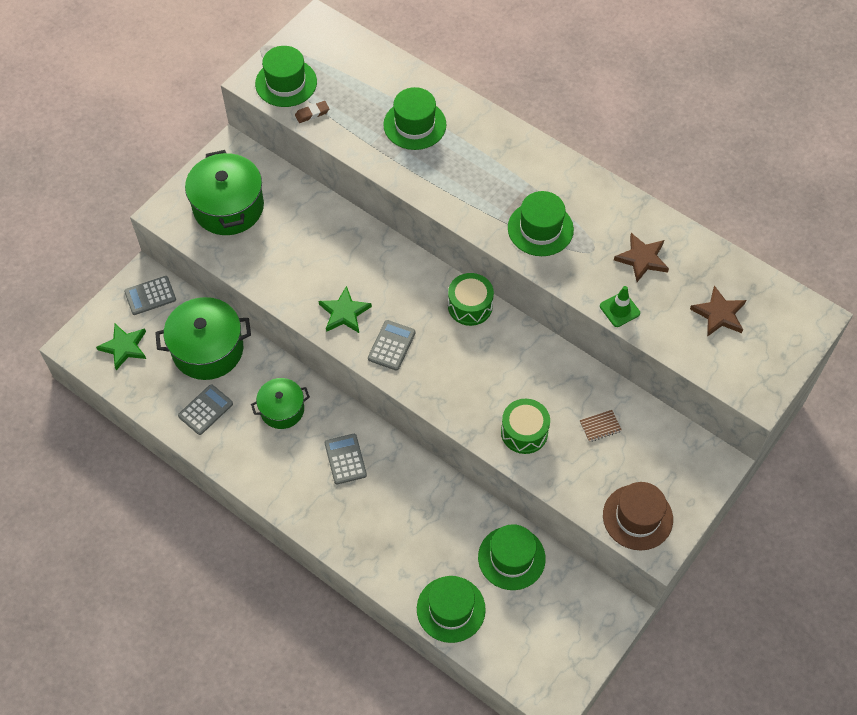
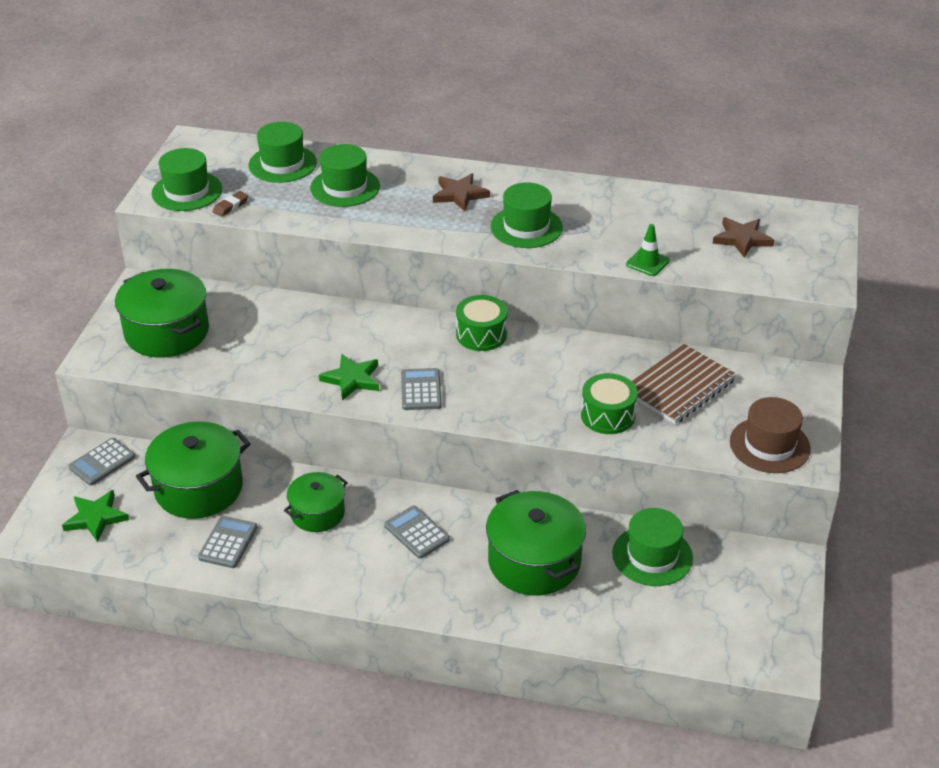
camera: 25 degrees left, 20 degrees down
(418, 524) = (534, 561): none -> green pot
(451, 609) = (620, 624): green hat -> green hat (282, 164)
(600, 426) = (679, 386): brown notebook -> brown notebook, size x2.42
(642, 259) = (640, 221): brown star -> brown star (459, 194)

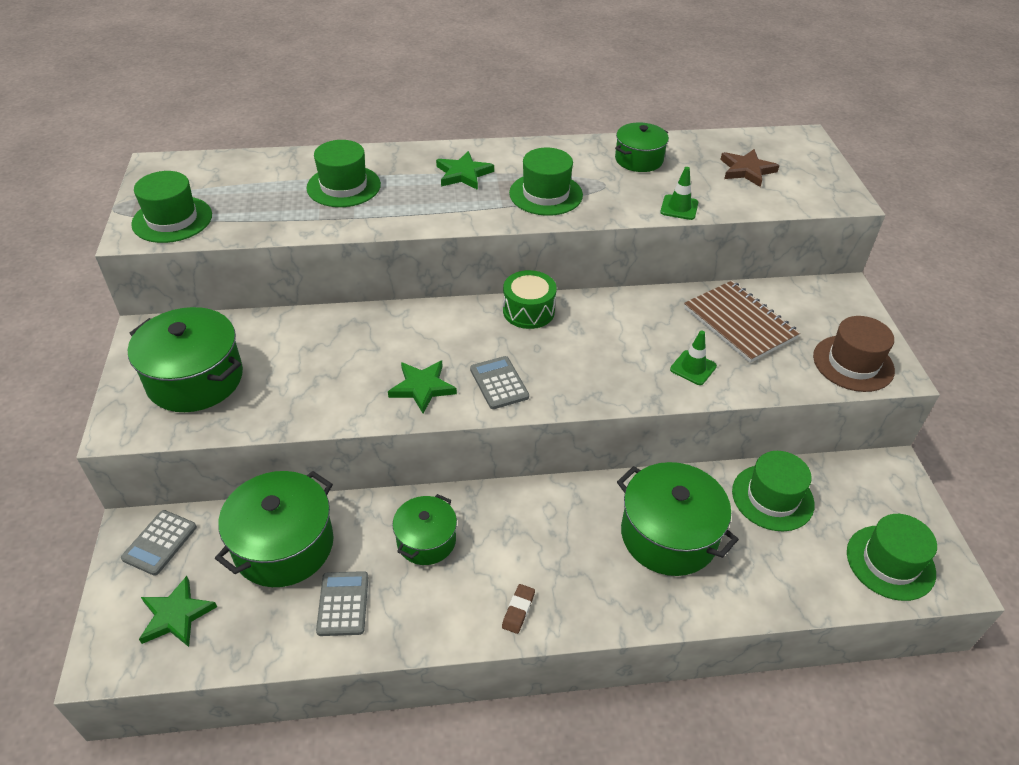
camera: 20 degrees left, 5 degrees up
(231, 206) = (229, 227): brown eraser -> brown eraser (518, 610)
(282, 164) = (266, 174): green hat -> green hat (890, 562)
(417, 532) = (538, 535): grey calculator -> none
(459, 194) = (463, 174): brown star -> green star
(607, 415) = (693, 368): green drum -> green traffic cone
(638, 210) = (639, 159): none -> green pot
(679, 386) = (739, 323): brown notebook -> brown notebook turned 60 degrees counterclockwise

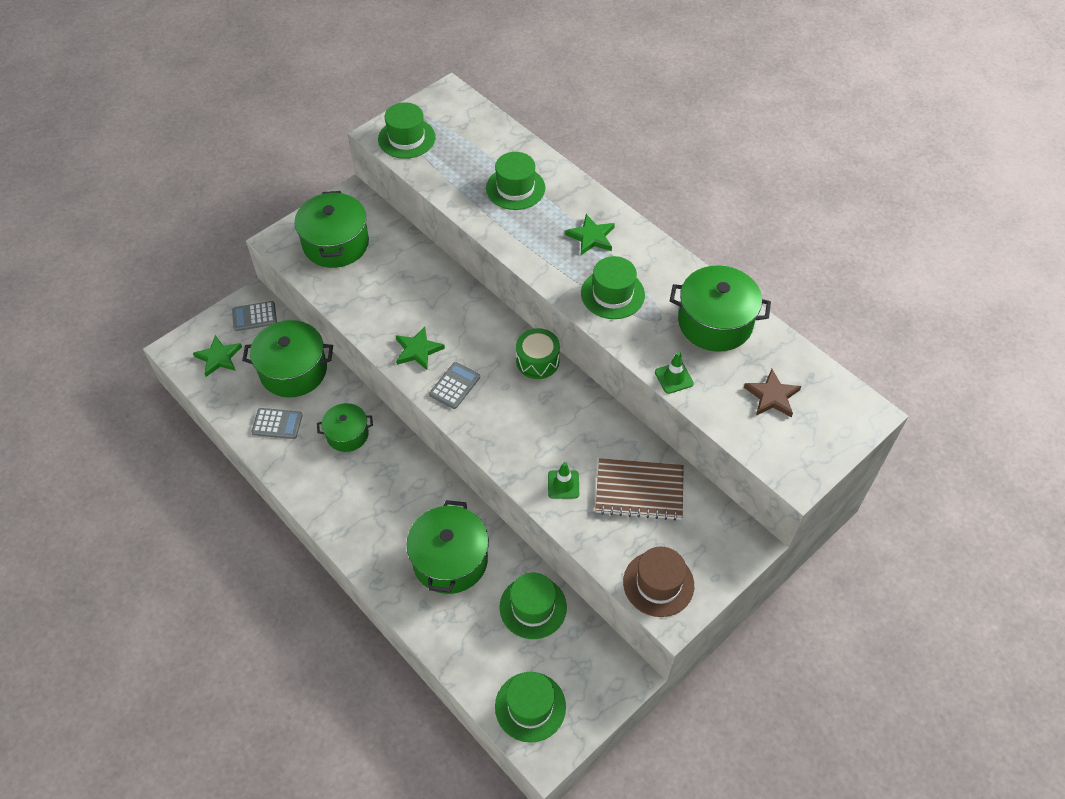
camera: 55 degrees right, 10 degrees up
(343, 604) = (277, 424): grey calculator -> grey calculator turned 45 degrees clockwise
(518, 610) = (333, 510): brown eraser -> none
(639, 159) = (715, 322): green pot -> green pot, size x1.65
(739, 323) = (639, 490): brown notebook -> brown notebook turned 75 degrees clockwise

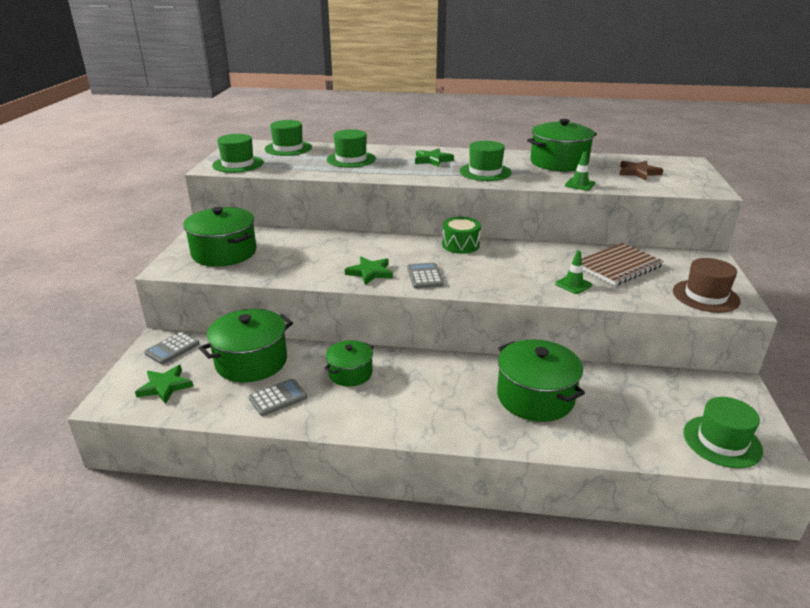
camera: 40 degrees left, 25 degrees down
(533, 607) = (628, 387): green hat -> green hat (288, 148)

